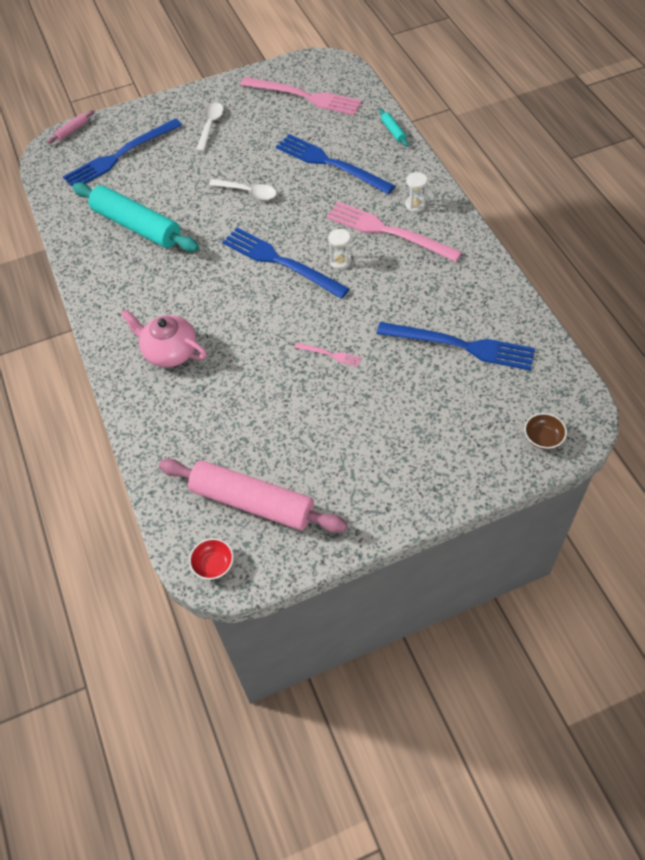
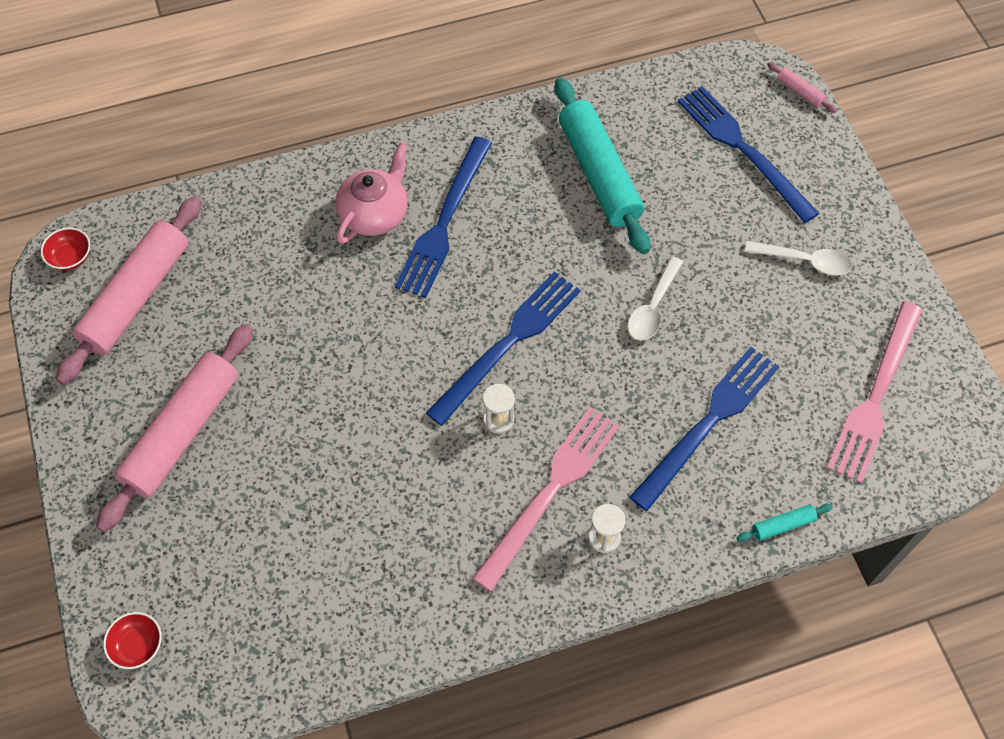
camera: 90 degrees right, 5 degrees up
(137, 226) = (599, 173): turquoise rolling pin -> turquoise rolling pin turned 60 degrees counterclockwise
(330, 354) = (333, 393): pink fork -> none
(373, 443) = (183, 432): none -> pink rolling pin
(461, 346) = (314, 563): blue fork -> blue fork (444, 221)
(543, 438) = (138, 645): brown bowl -> red bowl

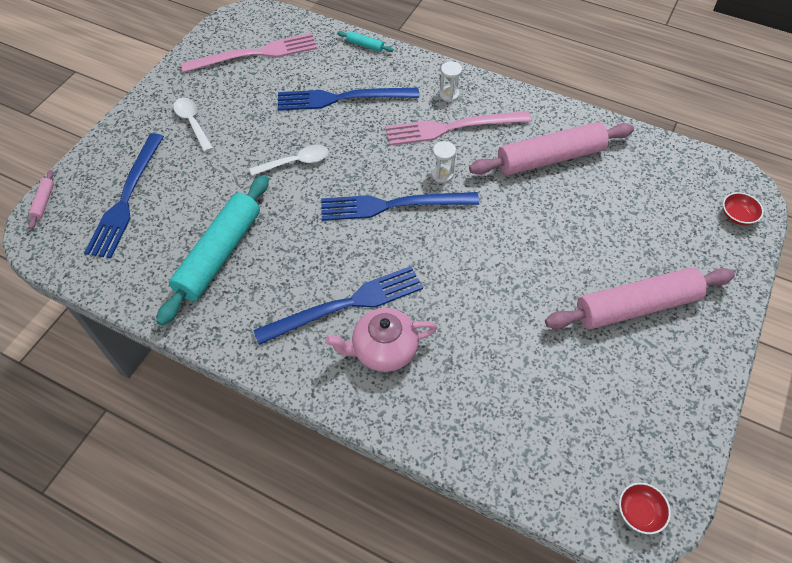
camera: 135 degrees left, 5 degrees down
(137, 296) = (606, 429): pink rolling pin -> pink rolling pin (550, 158)

